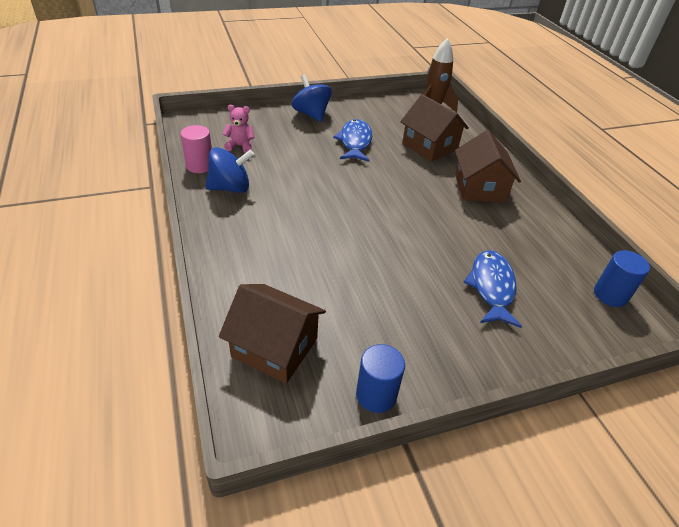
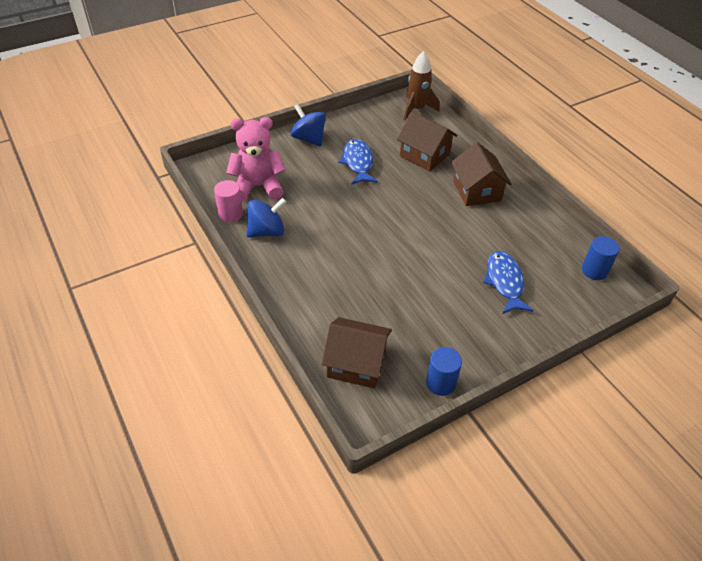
camera: 10 degrees left, 5 degrees up
(240, 146) = (258, 186): pink teddy bear -> pink teddy bear, size x1.98

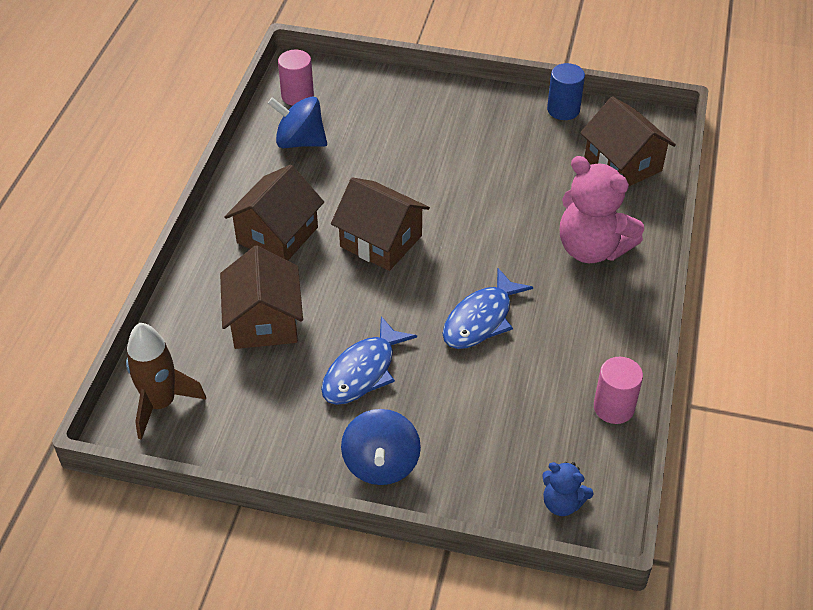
camera: 135 degrees left, 0 degrees up
(221, 167) = (562, 503): none -> blue teddy bear
(258, 186) = (538, 428): pink teddy bear -> pink teddy bear (592, 248)
(267, 231) = (587, 351): blue spinning top -> blue spinning top (300, 142)
(427, 219) = (381, 241): none -> brown house
(504, 282) = (395, 138): blue fish -> blue fish (481, 319)
(594, 270) = (297, 96): blue cylinder -> pink cylinder

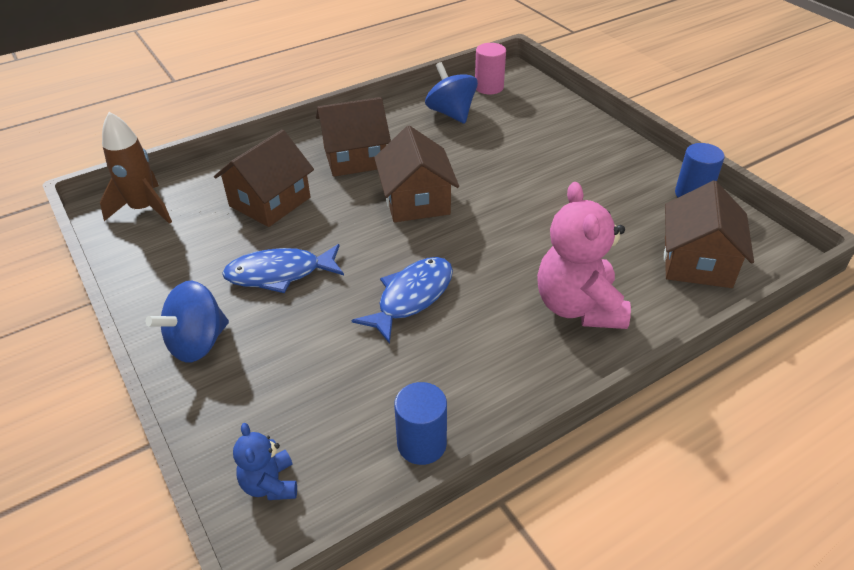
camera: 45 degrees right, 5 degrees down
(481, 319) = (411, 297): blue fish -> blue fish turned 135 degrees clockwise
(614, 407) = (422, 444): pink cylinder -> blue cylinder

